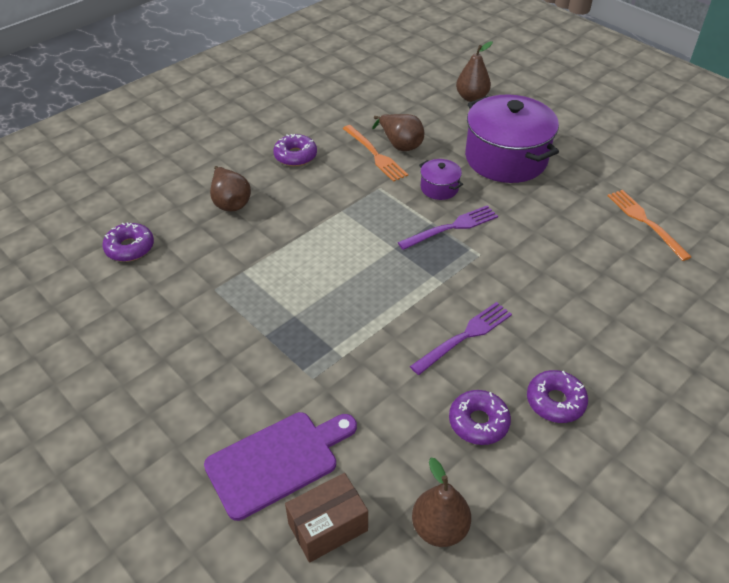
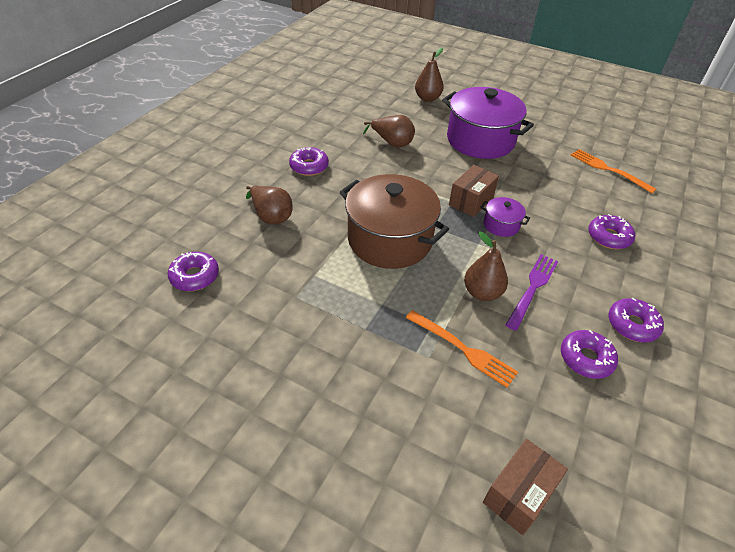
camera: 20 degrees left, 0 degrees up
(277, 461) = (440, 444): purple cutting board -> none
(338, 251) = (390, 240): none -> brown pot
(375, 155) = (377, 154): orange fork -> orange fork (464, 349)
(439, 188) = (443, 172): purple pot -> purple pot (501, 225)
(439, 528) = (611, 463): brown pear -> brown pear (482, 293)
(452, 227) = (471, 201): purple fork -> brown box
(592, 300) = (609, 237): none -> purple donut

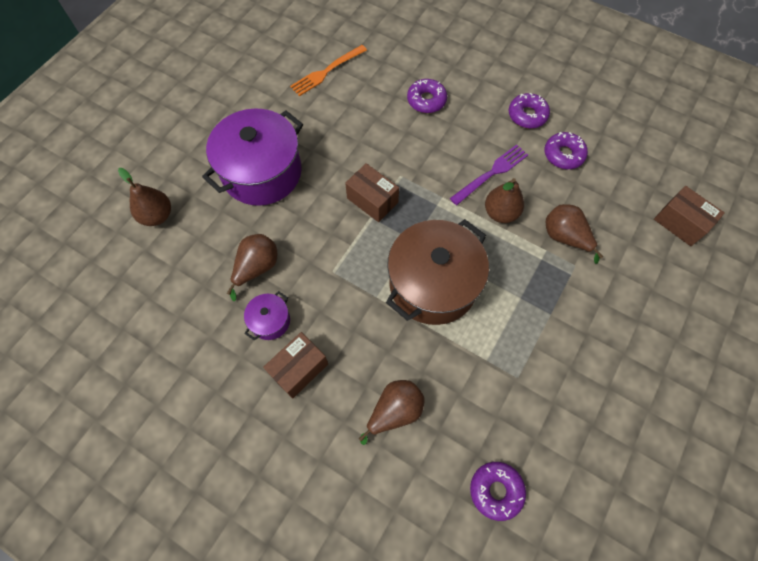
camera: 85 degrees left, 20 degrees up
(309, 166) = (299, 369): purple donut -> brown box
(464, 349) = (565, 237): orange fork -> brown pear
(501, 225) = (410, 180): purple pot -> purple pot (270, 321)
(533, 287) = (492, 173): purple fork -> purple fork turned 105 degrees clockwise

